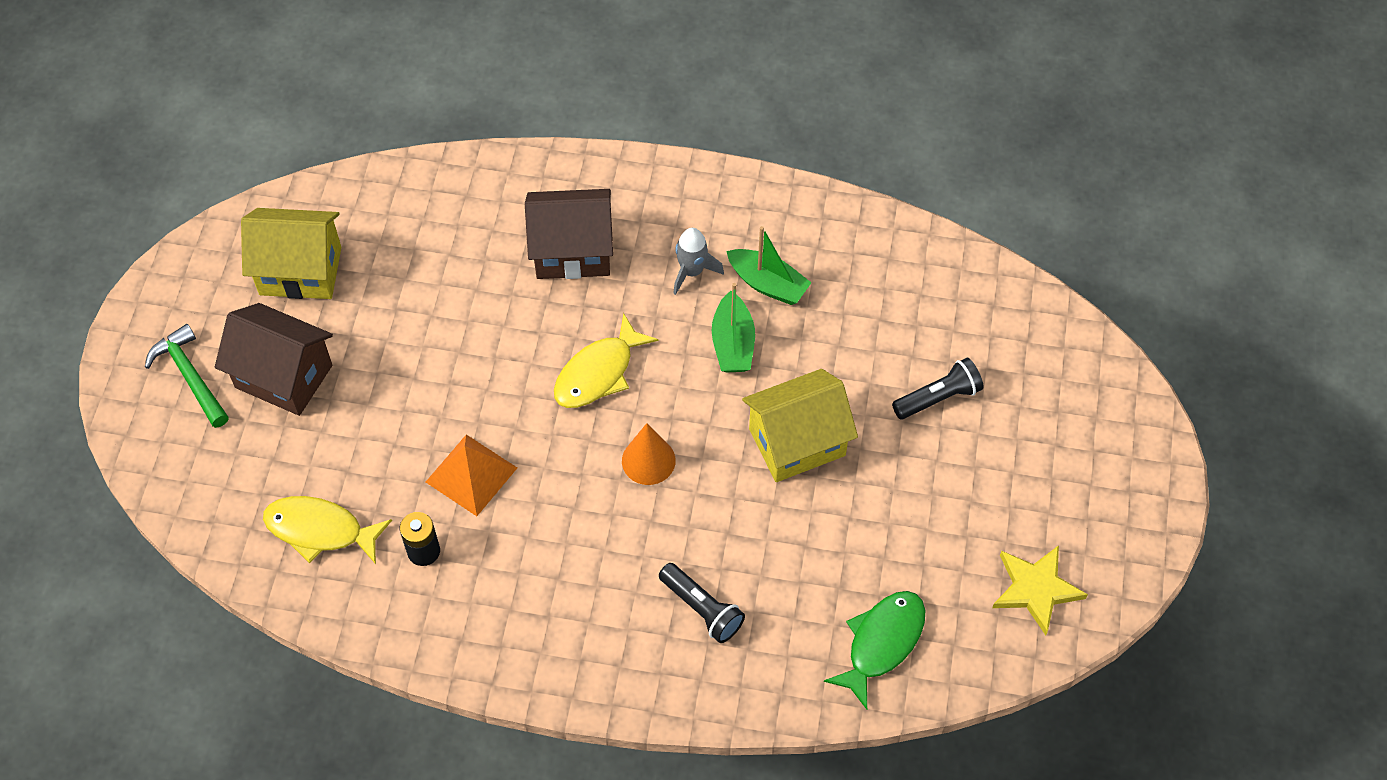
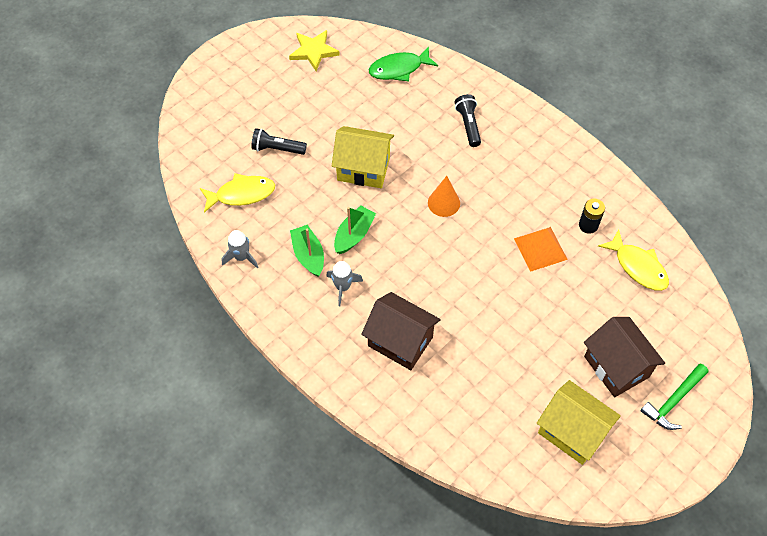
camera: 145 degrees left, 0 degrees up
(190, 376) = (673, 401): green hammer -> green hammer turned 45 degrees clockwise
(598, 372) = (436, 262): yellow fish -> yellow fish (241, 194)
(847, 233) = (241, 257): none -> grey rocket

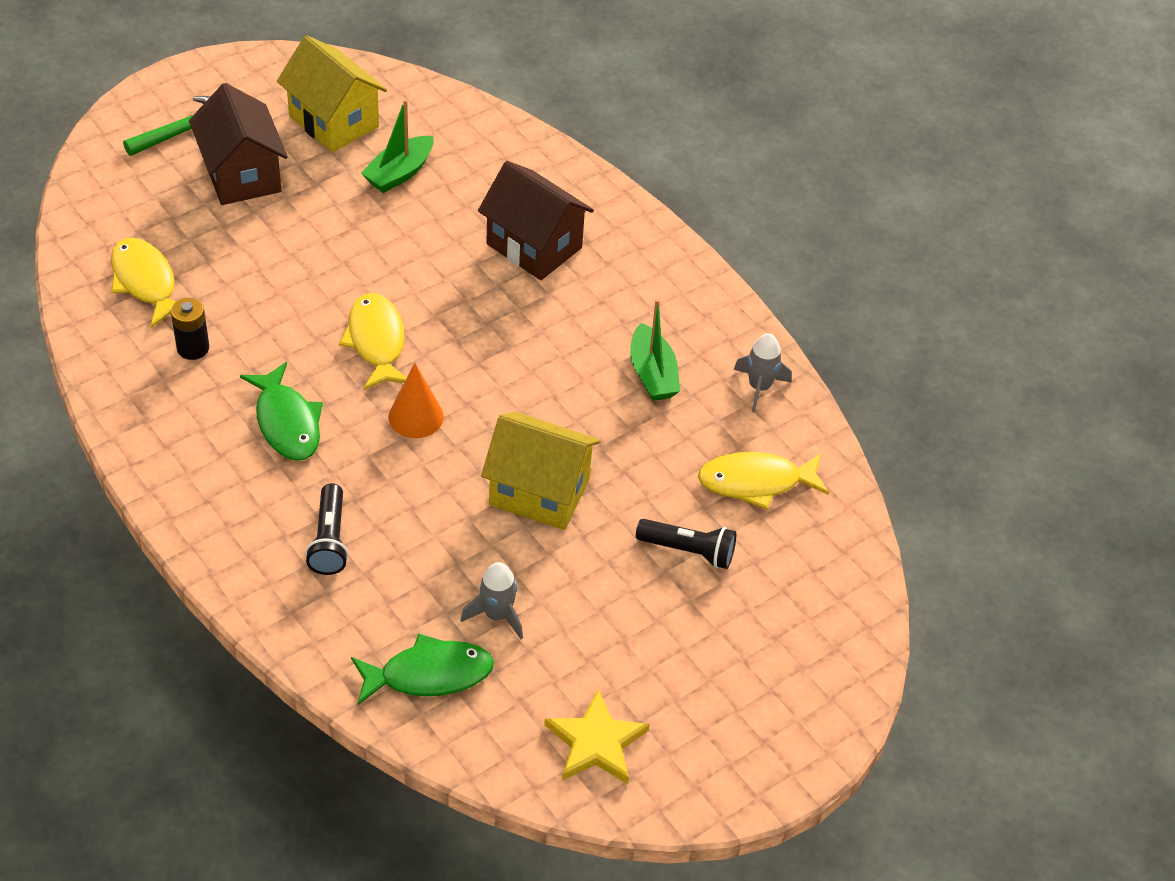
camera: 175 degrees left, 10 degrees down
(343, 287) = (605, 323): grey rocket -> grey rocket (497, 615)
(354, 235) = (575, 391): green boat -> green boat (399, 173)
(481, 248) = (376, 342): none -> yellow fish
(515, 187) = (287, 422): none -> green fish
(540, 249) = (284, 328): orange pyramid -> none

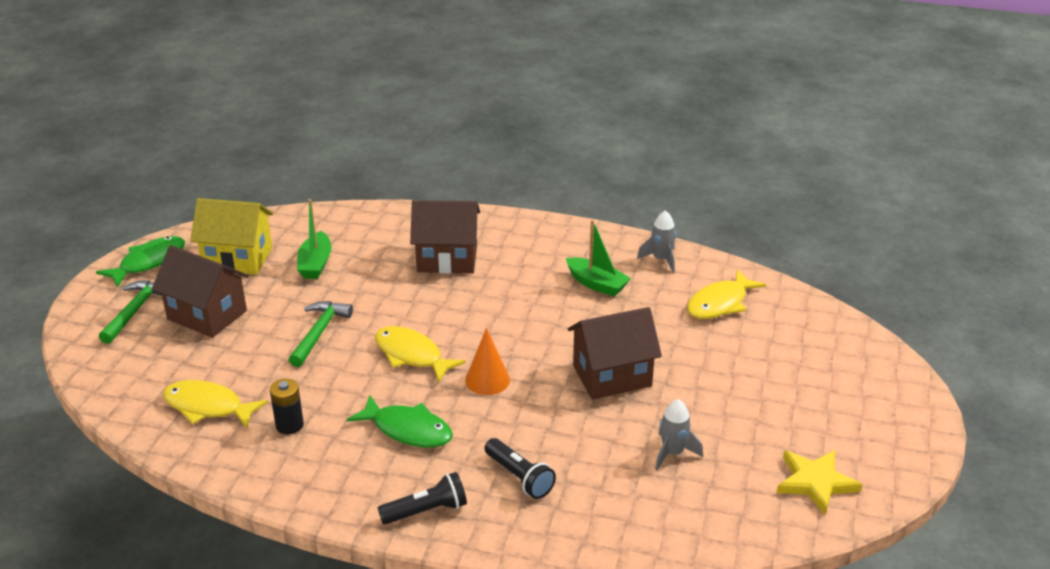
camera: 35 degrees left, 15 degrees down
(319, 260) = (319, 333): none -> green hammer
(429, 674) = (676, 511): green fish -> green fish (148, 262)
(539, 492) = (612, 376): yellow house -> brown house
(689, 551) = (731, 356): black flashlight -> black flashlight (427, 511)

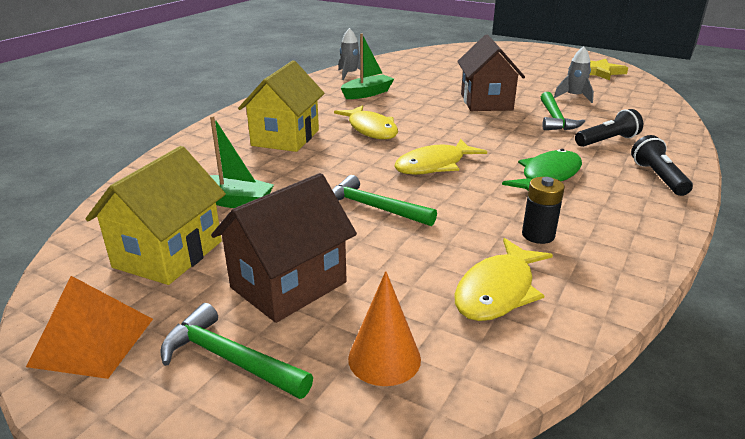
camera: 75 degrees left, 5 degrees down
(148, 262) = (93, 341): green fish -> orange pyramid
(447, 259) = (285, 137): brown house -> yellow house
(487, 380) = (481, 139): orange cone -> orange cone (384, 358)
(576, 435) = (555, 119): none -> green hammer
(720, 303) = (413, 68): yellow fish -> yellow fish (370, 129)

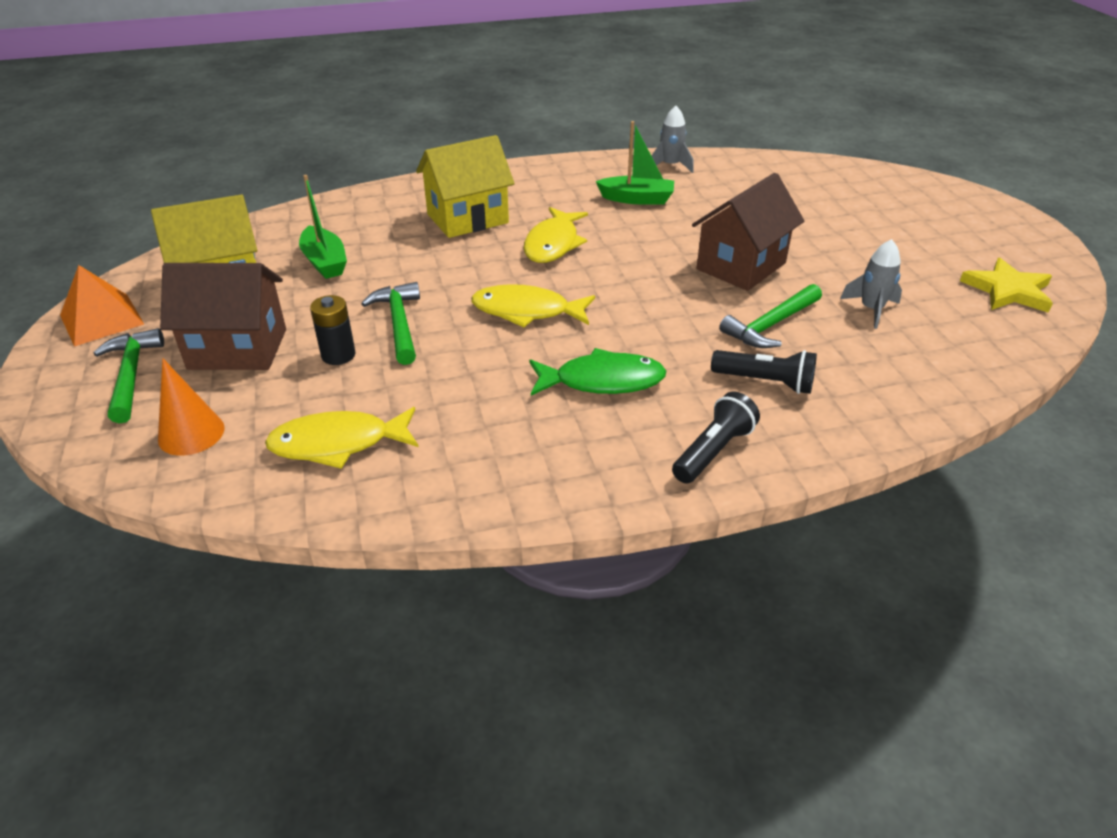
camera: 45 degrees right, 10 degrees up
(538, 235) = (463, 425): black battery -> black battery (338, 355)

